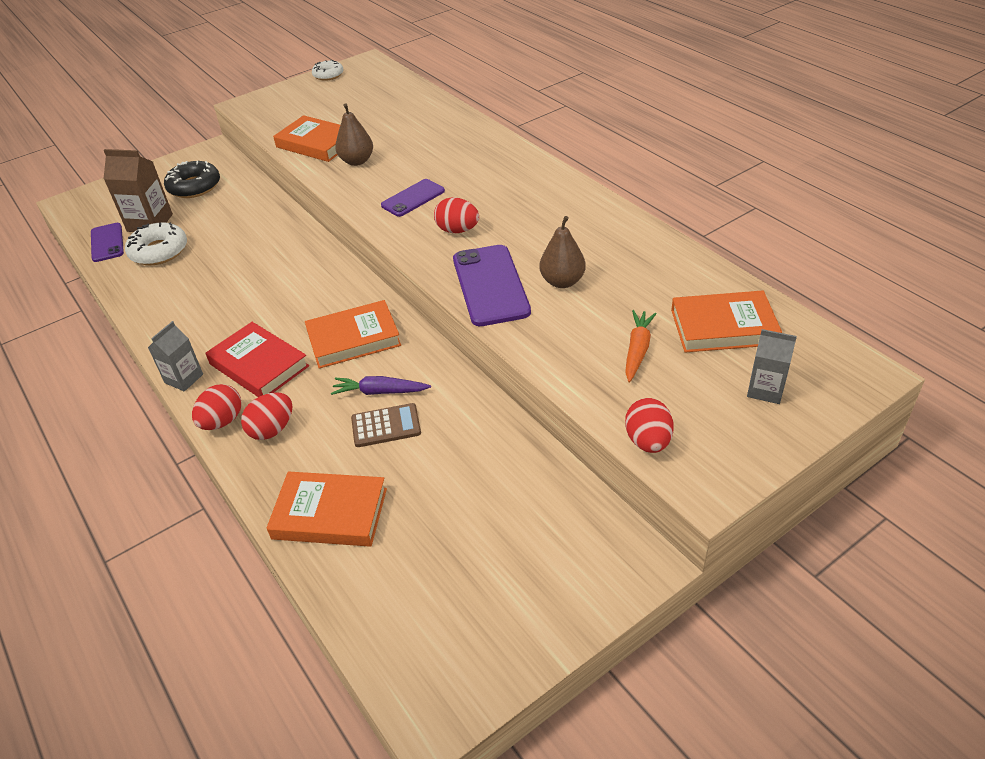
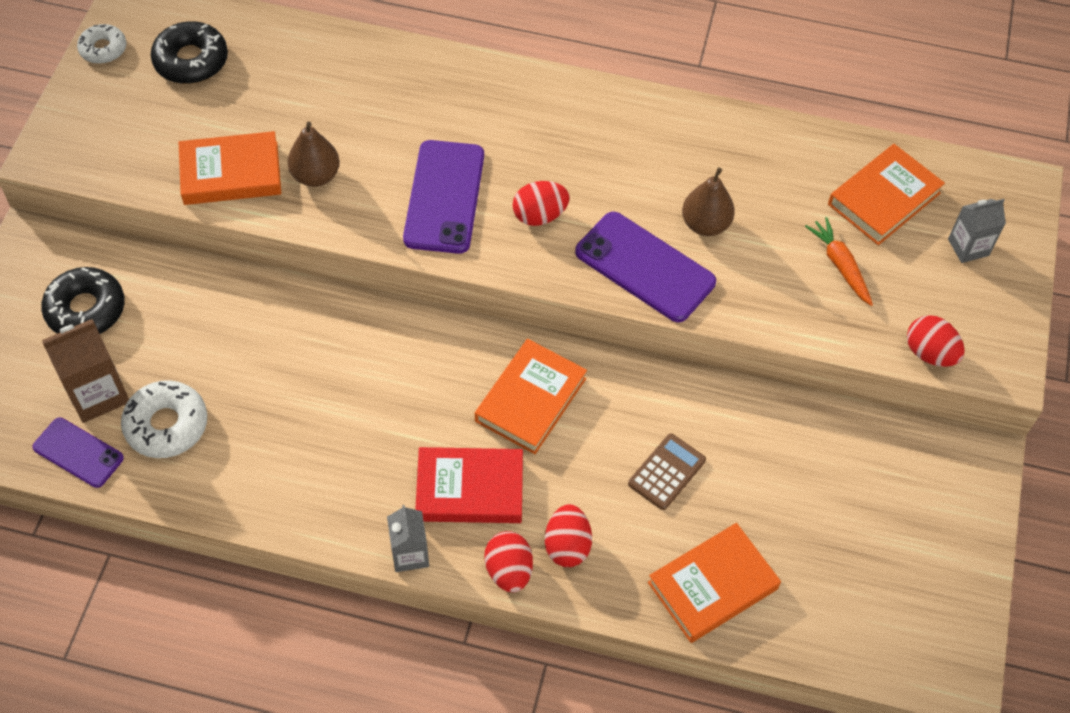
camera: 45 degrees left, 15 degrees up
(362, 93) = (191, 60): none -> black donut
(380, 392) = (622, 441): purple carrot -> none
(413, 198) = (444, 197): purple phone -> purple phone, size x1.63

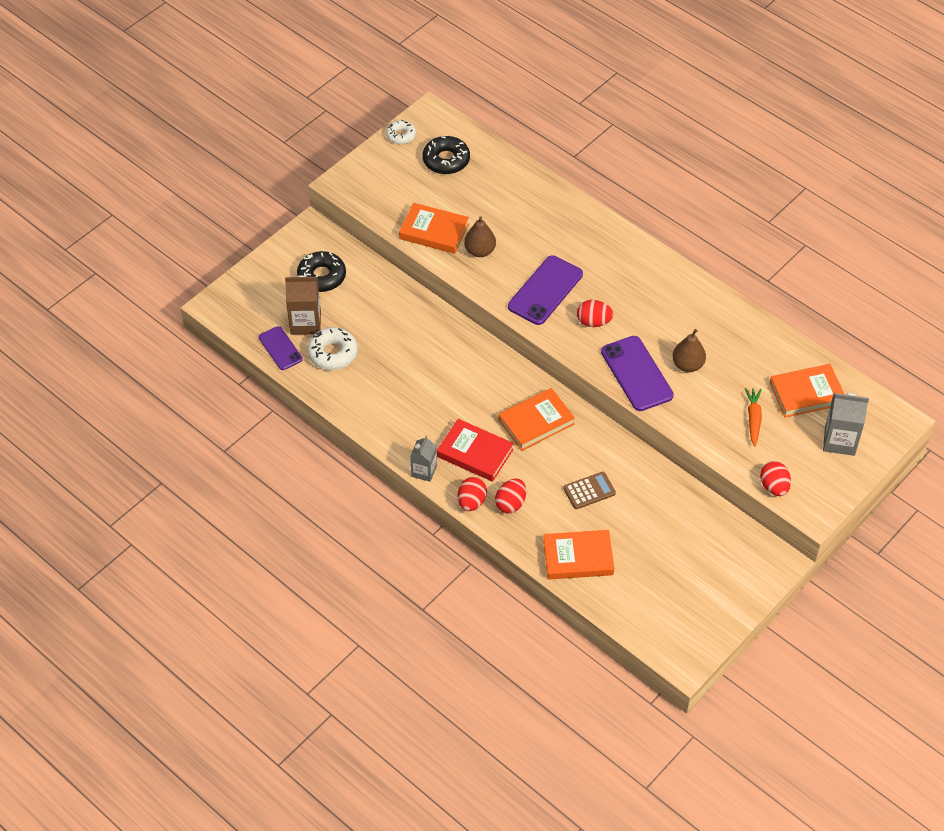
camera: 30 degrees right, 5 degrees down
(968, 247) = (839, 440): grey carton -> grey carton, size x1.54

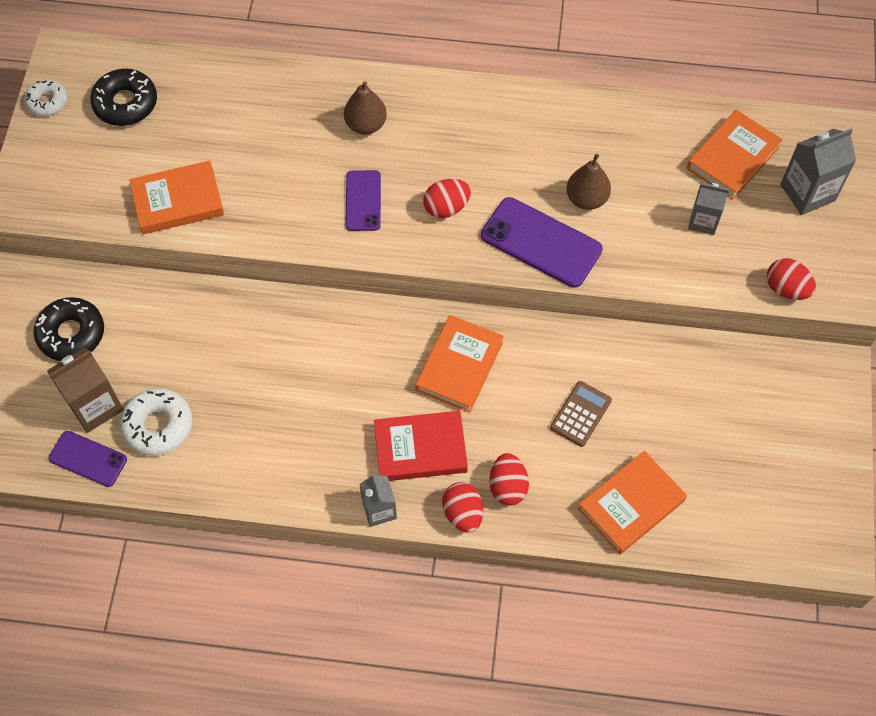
camera: 35 degrees left, 10 degrees up
(480, 251) = (251, 195): brown pear -> brown pear (366, 125)
(545, 290) = (363, 201): purple phone -> purple phone, size x0.61
(753, 419) = (703, 221): orange carrot -> grey carton

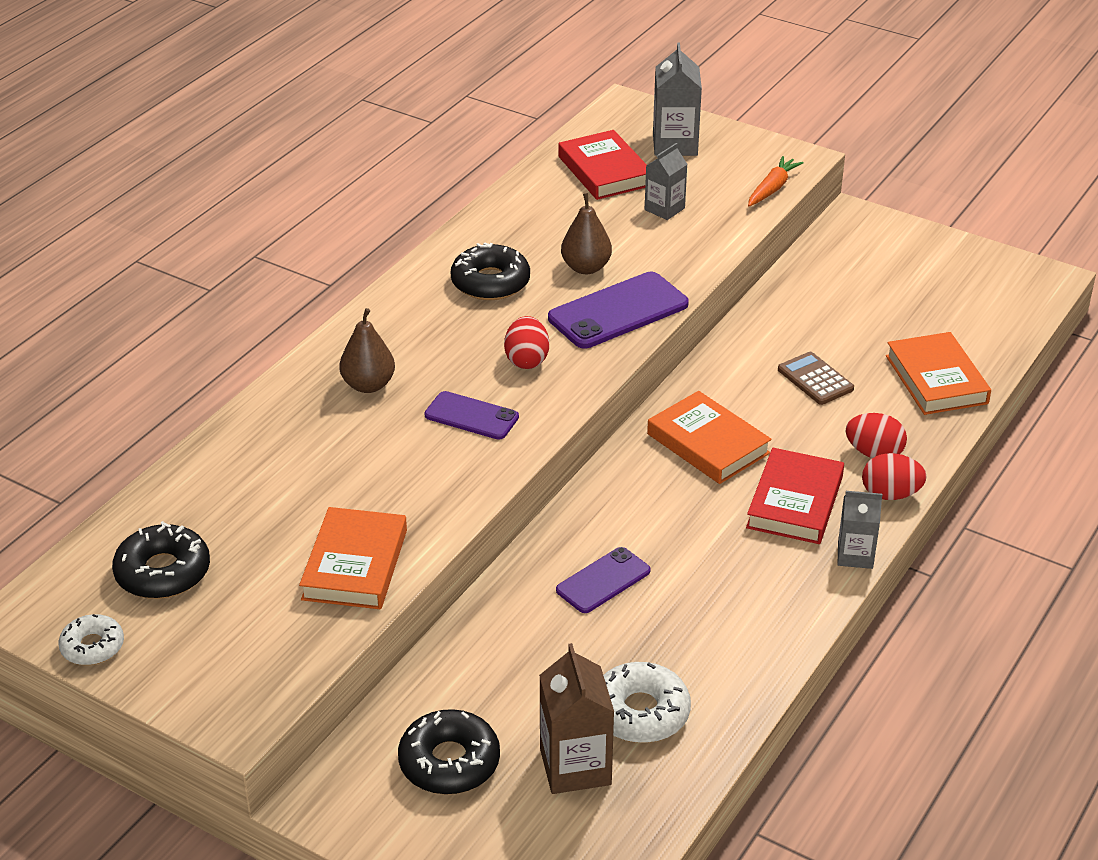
camera: 65 degrees left, 25 degrees down
(88, 459) = (650, 794): purple phone -> purple phone (603, 581)
(530, 145) = (490, 282): none -> black donut
(732, 158) = (605, 171): orange book -> red book
(786, 289) = (772, 188): red egg -> orange carrot

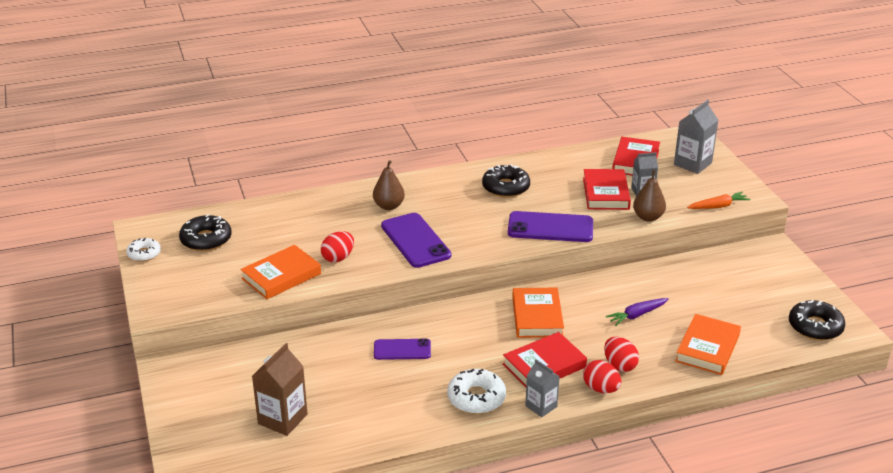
camera: 40 degrees right, 5 degrees down
(449, 762) = (235, 385): black donut -> black donut (815, 327)
(471, 416) = (415, 241): purple phone -> purple phone, size x1.63
(527, 360) = (475, 229): red egg -> red egg (338, 258)
(586, 268) = (562, 201): brown pear -> brown pear (648, 217)
(624, 232) = (605, 193): none -> red book
(640, 712) = (341, 414): white donut -> white donut (476, 398)
(815, 379) = (637, 315): brown calculator -> purple carrot

